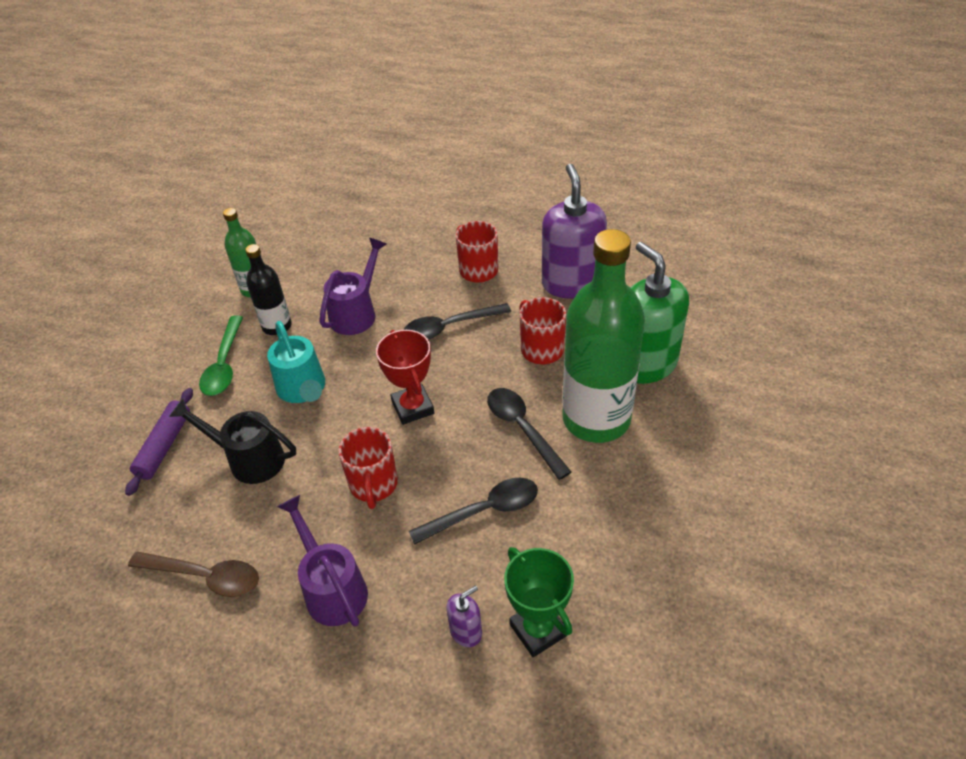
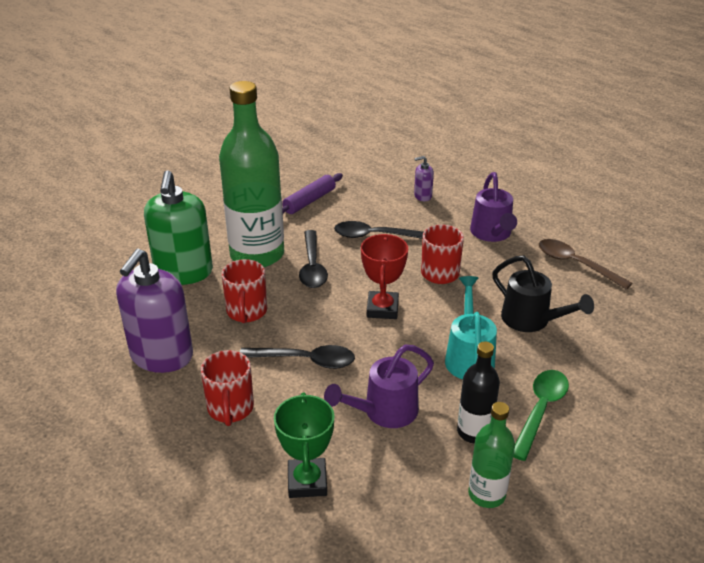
camera: 155 degrees left, 10 degrees down
(164, 446) = (605, 356): purple rolling pin -> purple rolling pin (309, 201)
(538, 630) = (384, 185): green trophy -> green trophy (307, 481)

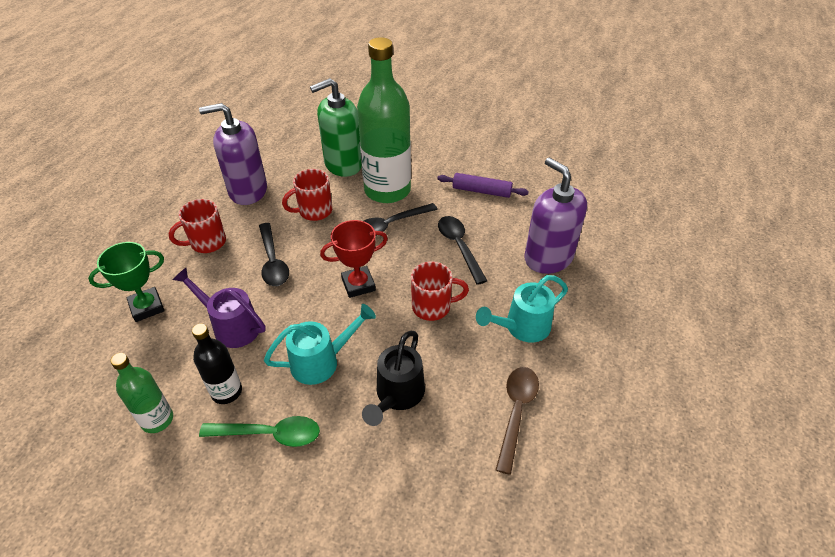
camera: 65 degrees right, 10 degrees up
(422, 196) = (548, 258): purple soap dispenser -> purple soap dispenser, size x2.30
(492, 234) = (522, 327): purple watering can -> turquoise watering can

